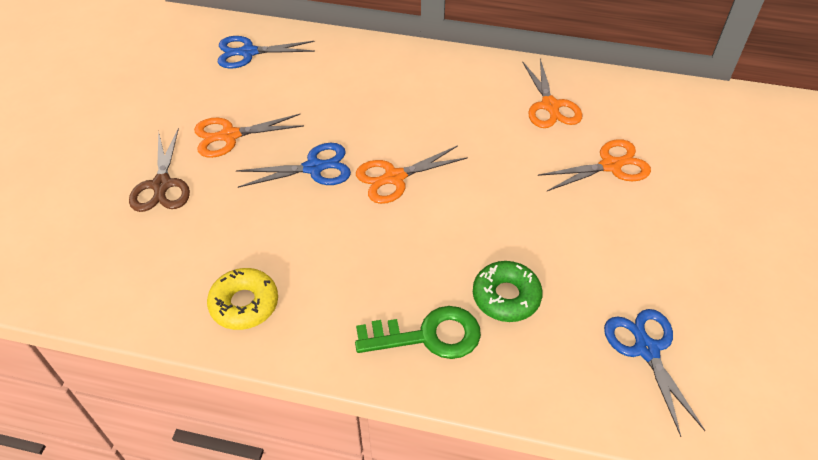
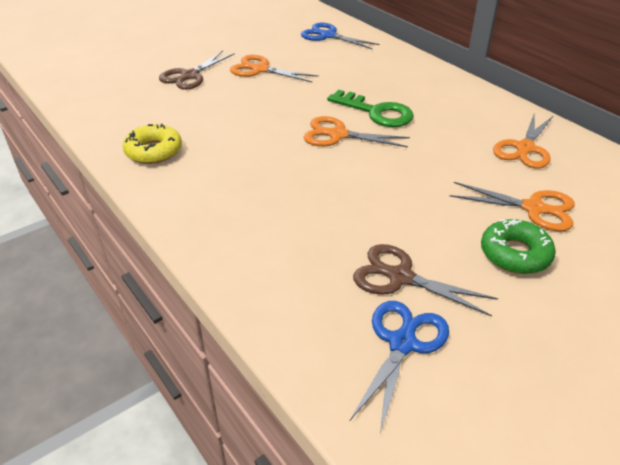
camera: 40 degrees right, 10 degrees down
(314, 168) = (290, 106): blue scissors -> none
(429, 335) = (240, 230): green key -> green key (377, 112)
(506, 296) = (327, 241): green donut -> green donut (515, 254)
(589, 293) = (400, 277): none -> brown scissors

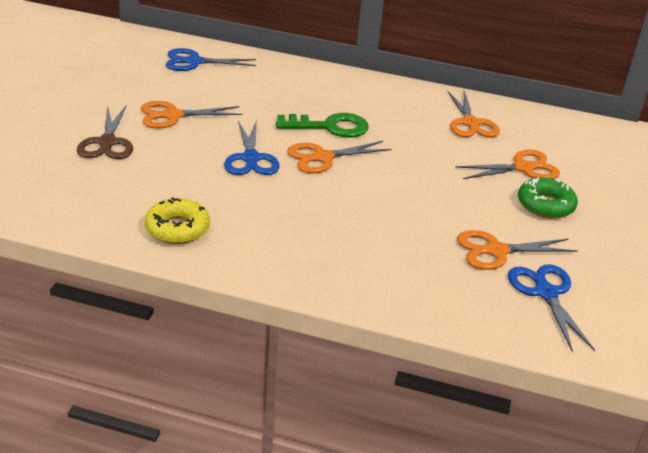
camera: 40 degrees left, 5 degrees down
(277, 117) = (251, 158): none -> blue scissors
(400, 277) = (496, 251): brown scissors -> orange scissors

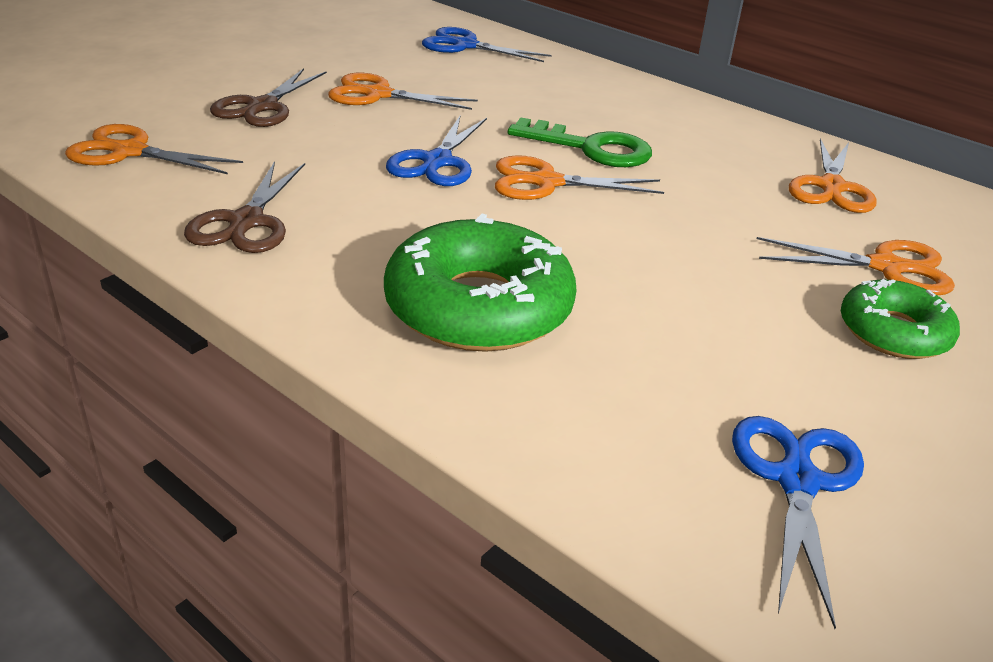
camera: 25 degrees right, 0 degrees up
(177, 228) = (246, 222): yellow donut -> brown scissors
(346, 246) = (478, 307): none -> green donut
(496, 251) = (744, 381): orange scissors -> orange scissors (130, 152)

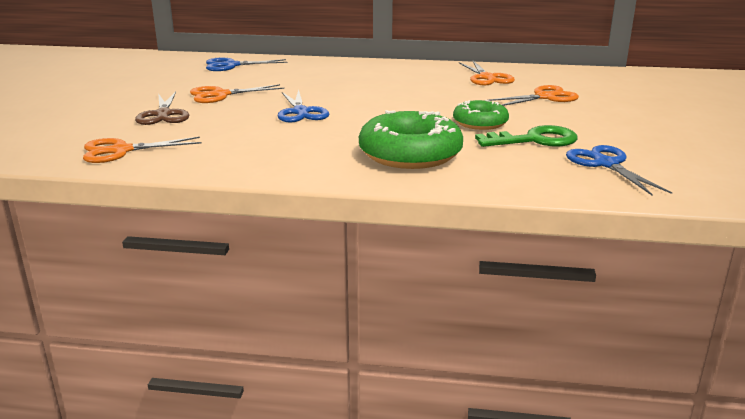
camera: 30 degrees left, 10 degrees down
(246, 222) = (245, 158): brown scissors -> none
(547, 182) = (366, 106): orange scissors -> none
(592, 148) = (365, 89): green key -> green key (535, 140)
(893, 332) = (576, 115): green donut -> green donut (480, 123)

